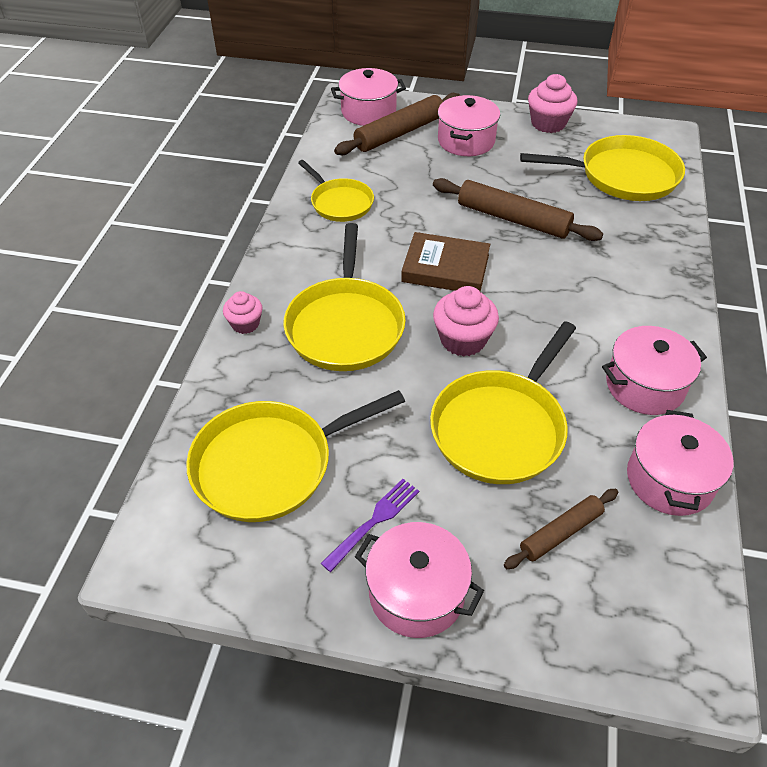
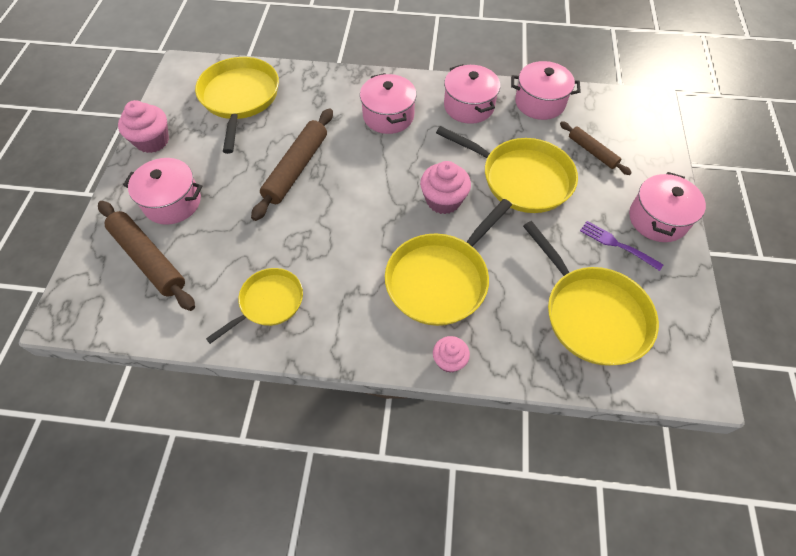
camera: 95 degrees left, 10 degrees up
(345, 326) = (440, 279): yellow pan -> yellow pan turned 135 degrees clockwise
(368, 112) = (99, 292): pink pot -> pink pot (388, 116)
(445, 268) = (362, 213): brown book -> none

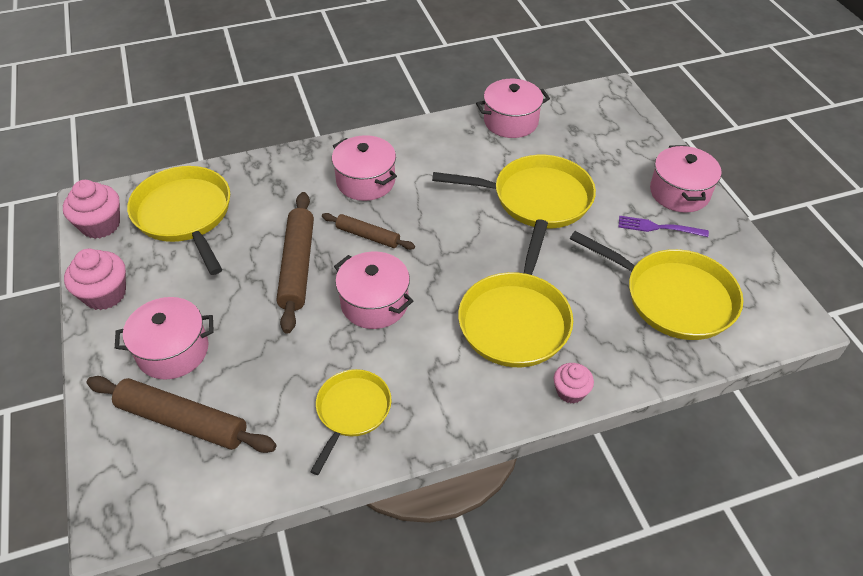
camera: 25 degrees left, 10 degrees down
(443, 200) = (473, 244): pink cupcake -> pink cupcake (100, 225)
(468, 106) = (443, 146): pink pot -> pink pot (374, 303)
(592, 152) = (587, 151): brown rolling pin -> brown rolling pin (368, 236)

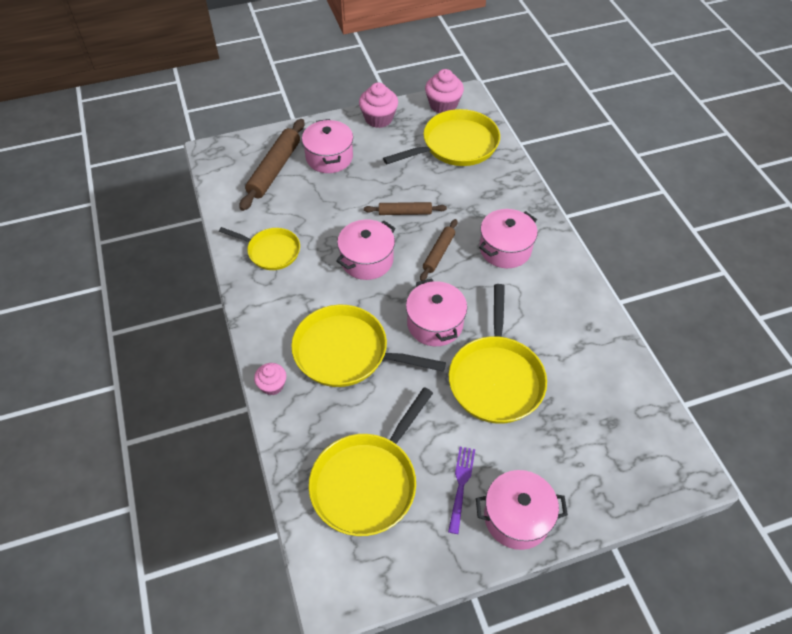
camera: 90 degrees right, 5 degrees up
(297, 266) = (405, 212): brown rolling pin -> brown rolling pin, size x0.59
(511, 121) = (611, 363): pink pot -> pink pot (435, 324)

